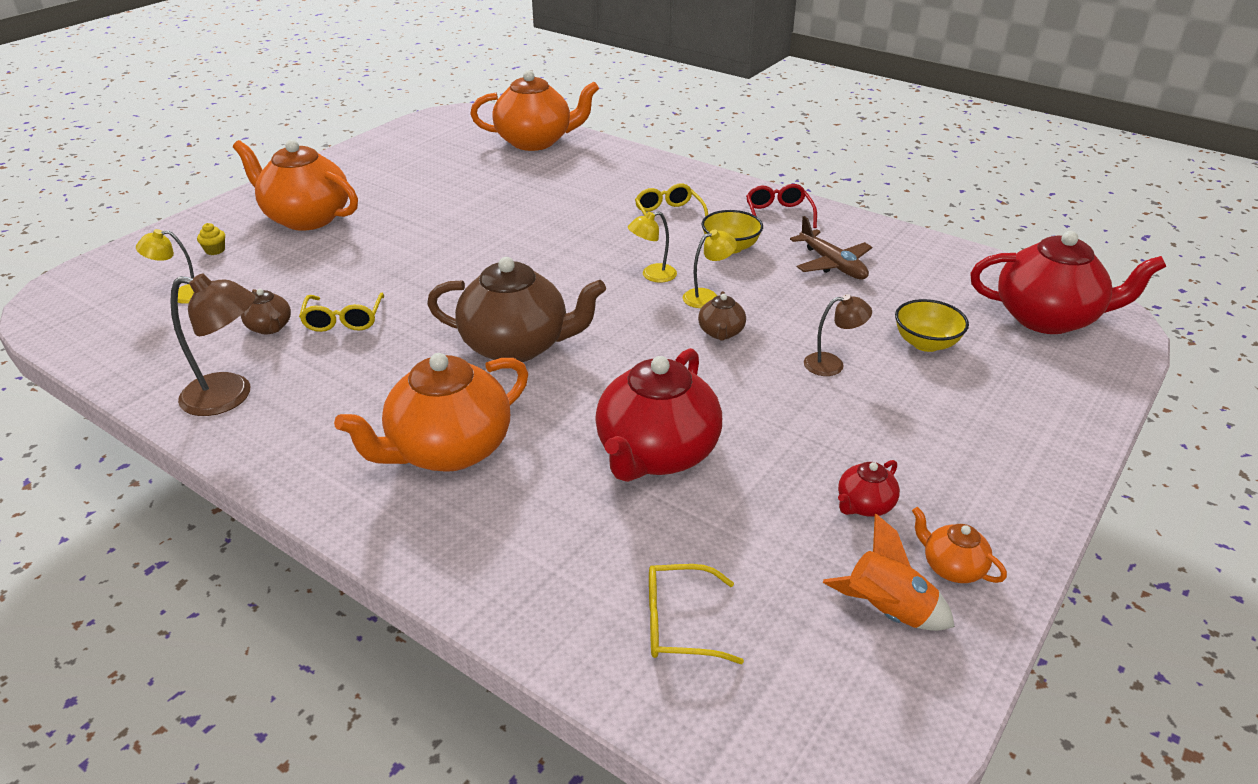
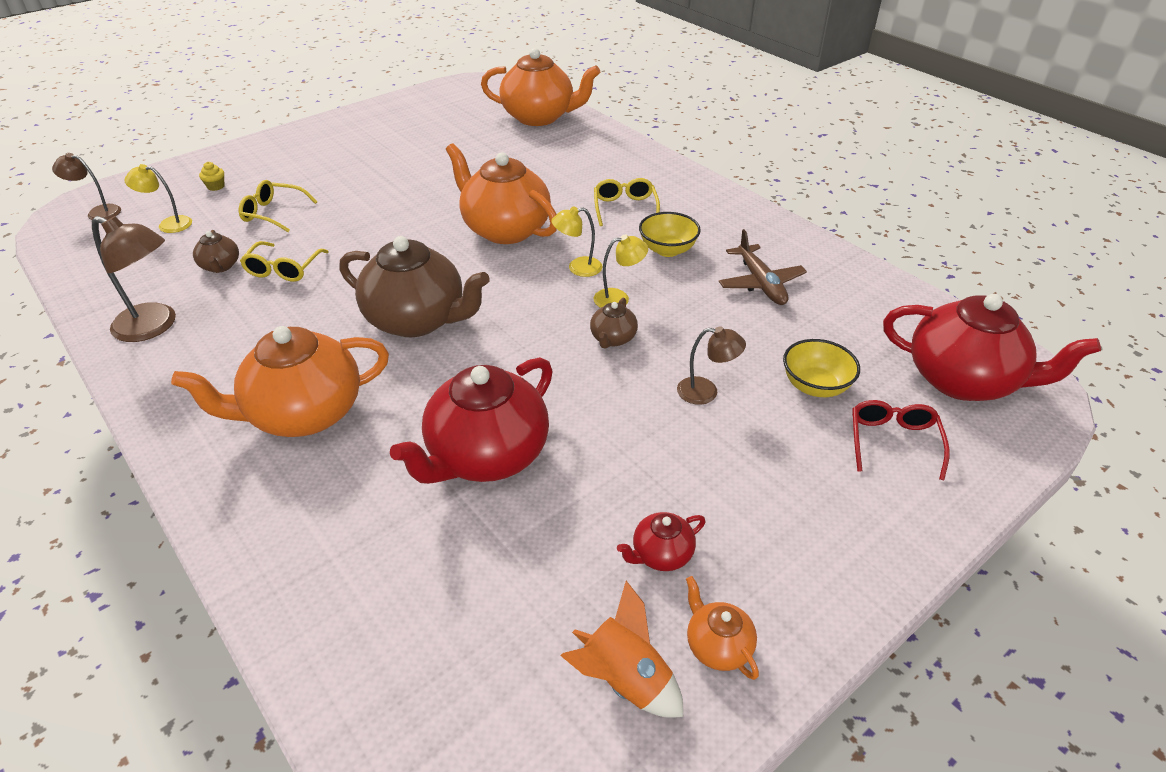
camera: 15 degrees right, 5 degrees up
(88, 294) = (98, 212): none -> brown lamp
(306, 218) = (304, 166): orange teapot -> orange teapot (505, 229)
(678, 623) = (415, 642): yellow glasses -> yellow glasses (273, 213)
(778, 214) = (732, 222): red glasses -> red glasses (893, 441)

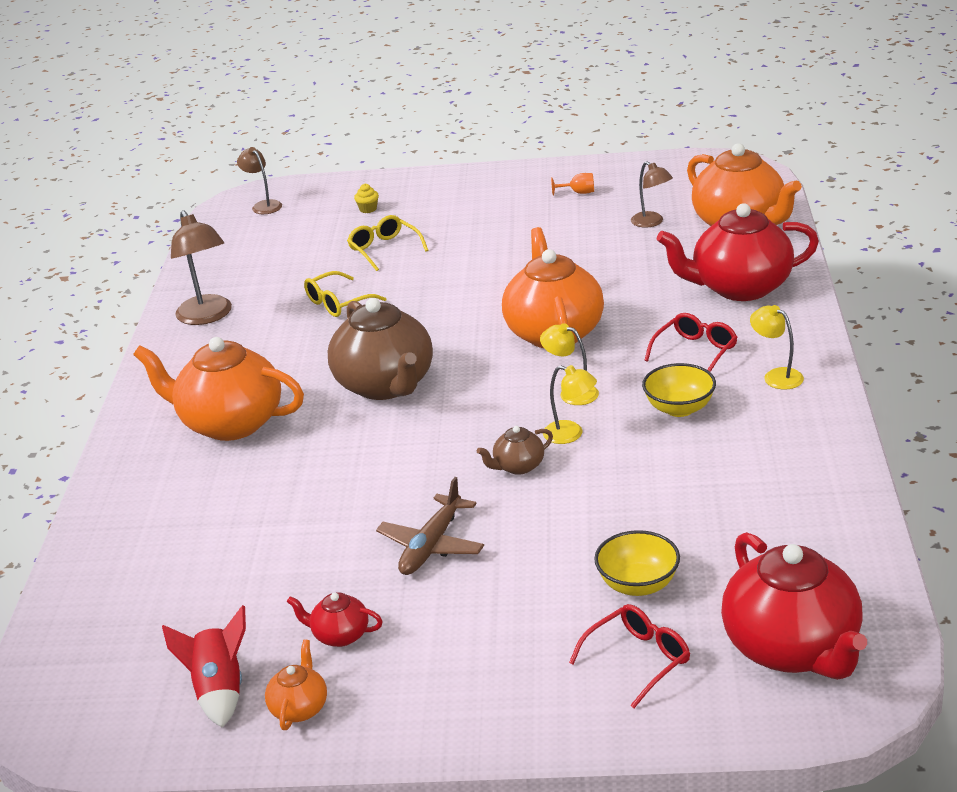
camera: 45 degrees right, 10 degrees down
(168, 224) = (300, 233): yellow lamp -> yellow lamp (776, 376)
(220, 266) = (298, 284): brown teapot -> none
(391, 127) = (578, 193): none -> orange goblet
(486, 456) = (310, 510): red teapot -> red teapot (740, 288)
(624, 680) = (219, 690): orange rocket -> red rocket
(625, 208) = (695, 352): yellow glasses -> red glasses
(706, 392) = (535, 544): brown lamp -> brown lamp (652, 222)
(760, 283) = (726, 476): brown plane -> brown plane (432, 545)

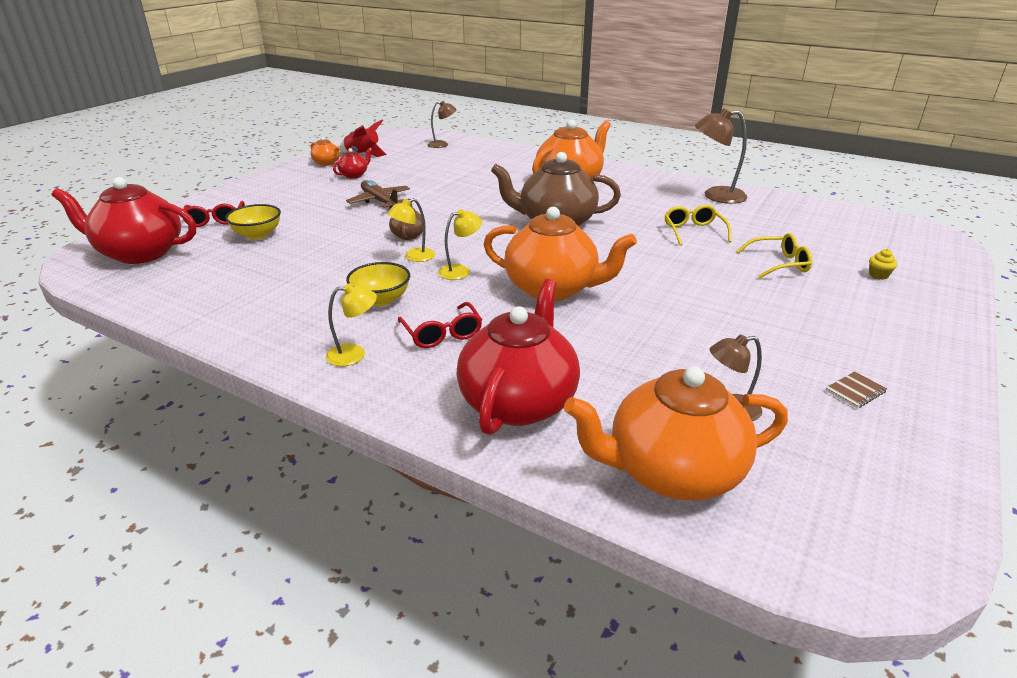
camera: 115 degrees right, 0 degrees up
(263, 205) = (914, 239): brown lamp -> brown lamp (442, 144)
(578, 193) = (855, 391): orange goblet -> brown notebook

